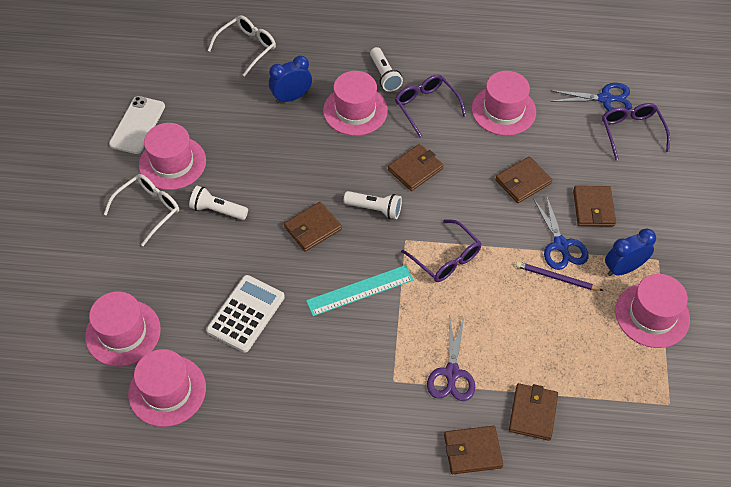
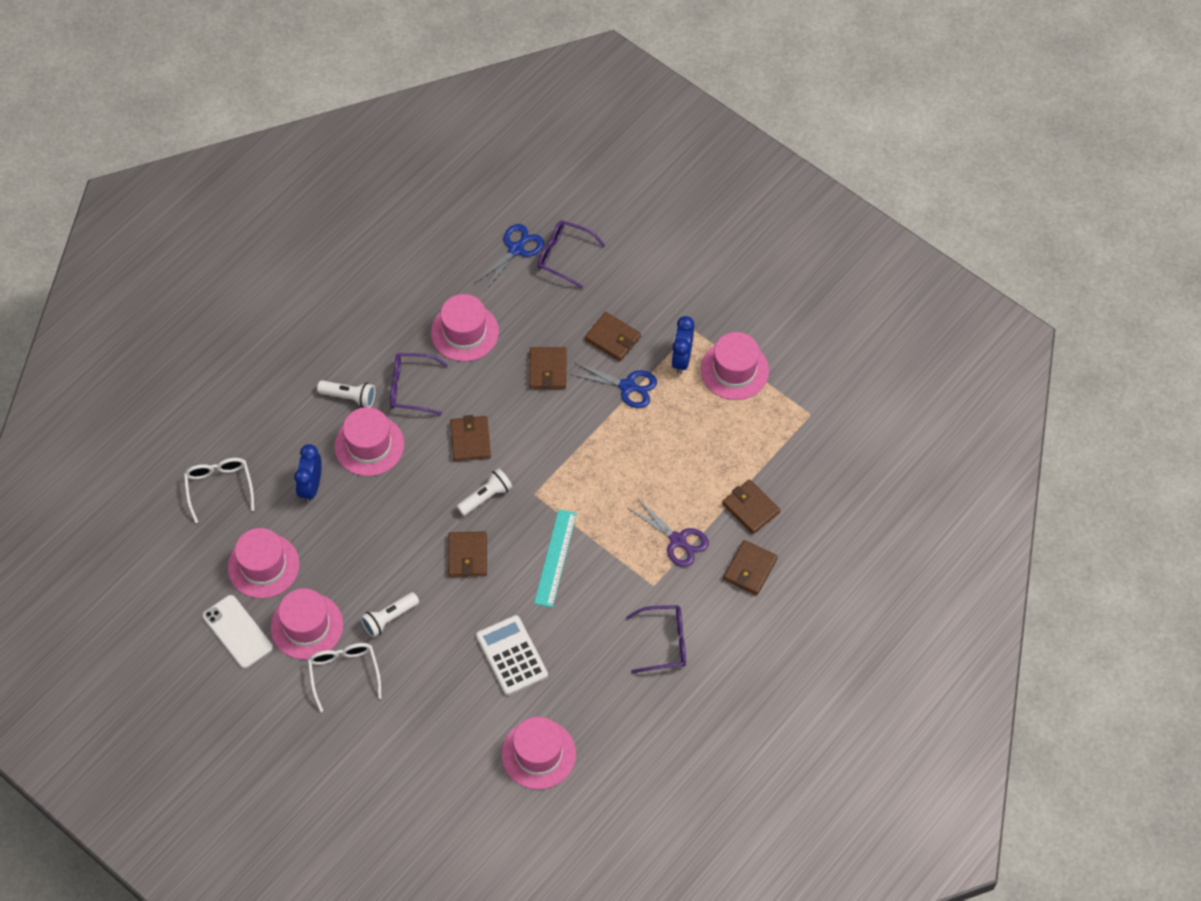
camera: 55 degrees left, 5 degrees up
(123, 333) = (457, 759): pink hat -> pink hat (263, 566)
(446, 258) = (575, 476): purple glasses -> purple glasses (665, 642)
(556, 278) = (653, 411): purple pencil -> none

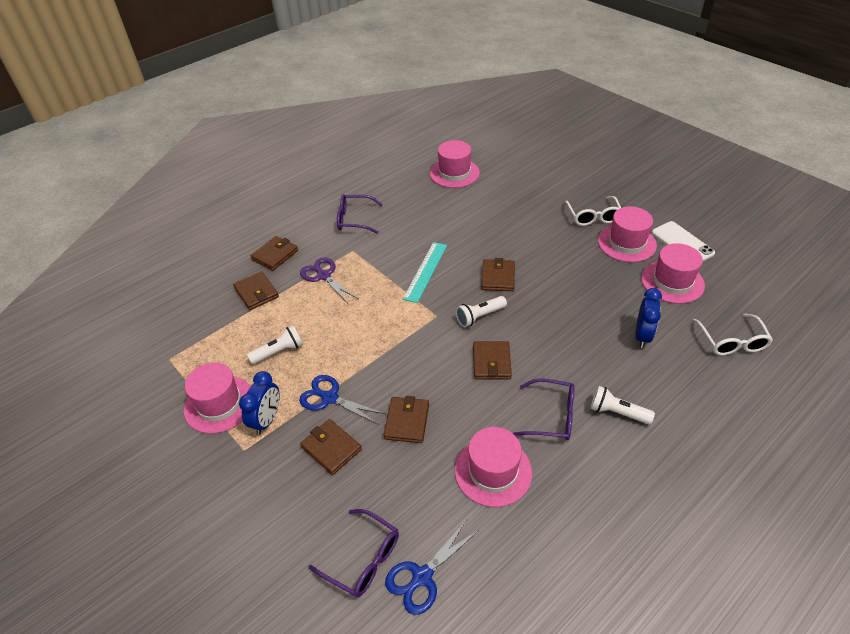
camera: 170 degrees left, 15 degrees down
(369, 445) = (591, 366): pink hat -> none
(389, 618) = (561, 244): white flashlight -> white flashlight (279, 352)
(512, 655) = (467, 219): white calculator -> none

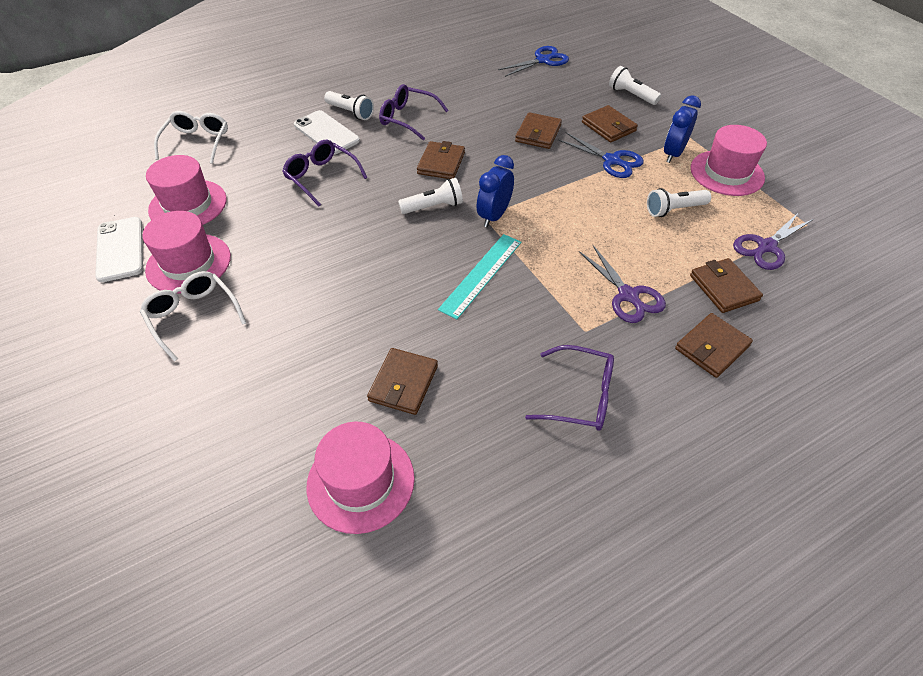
camera: 170 degrees left, 5 degrees up
(213, 330) = (766, 247): none -> purple scissors
(300, 516) = (631, 95): none -> white flashlight
(363, 559) = (582, 71): purple glasses -> purple glasses (321, 177)
(493, 471) = (474, 96): pink hat -> none
(498, 277) = (388, 248): brown wallet -> brown wallet (403, 383)
(593, 216) = (193, 316): white glasses -> white glasses turned 45 degrees counterclockwise
(621, 378) = (326, 133): none -> white phone
(642, 336) = (275, 160): blue clock -> blue clock (494, 216)

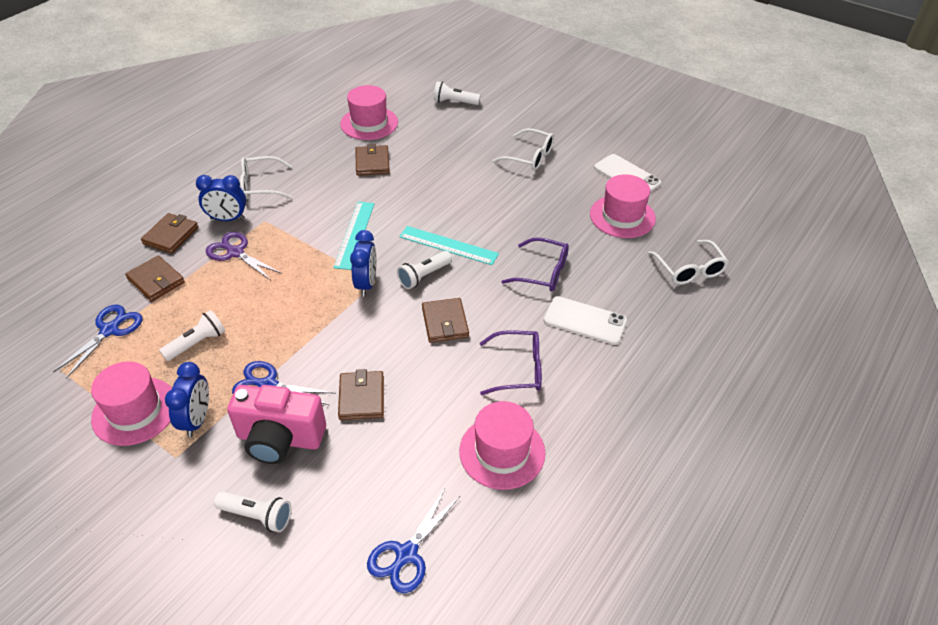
camera: 155 degrees right, 5 degrees down
(189, 263) = (570, 181): pink hat -> pink hat (502, 452)
(350, 112) = (585, 356): white flashlight -> white flashlight (454, 102)
(388, 230) = (448, 245): none -> turquoise ruler
(580, 396) = (260, 186): purple glasses -> white glasses
(608, 127) = (280, 439): brown wallet -> pink camera
(634, 350) = (227, 219): none -> blue clock
(766, 247) = (110, 330): purple scissors -> blue scissors

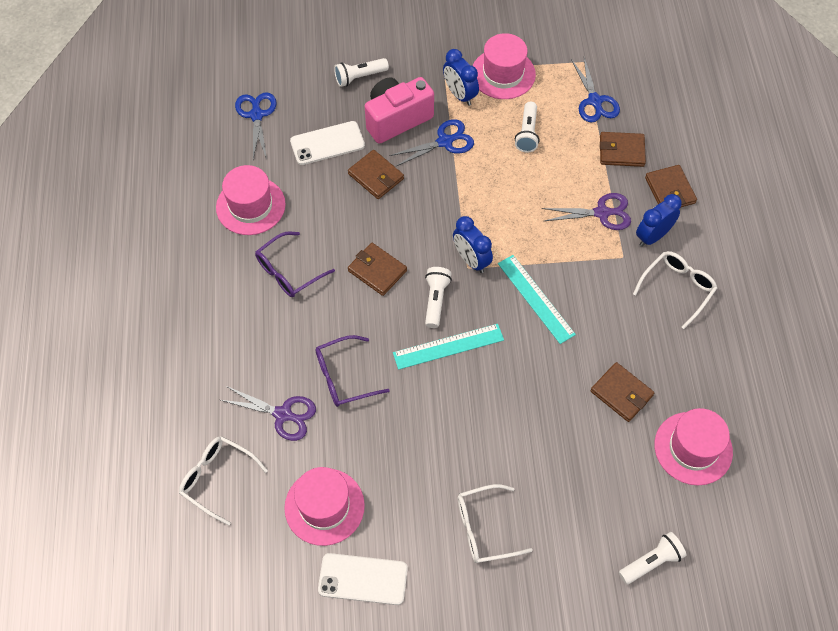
camera: 140 degrees right, 15 degrees up
(585, 321) = (271, 351): white phone -> white phone (327, 143)
(609, 277) = (283, 414): none -> purple scissors

